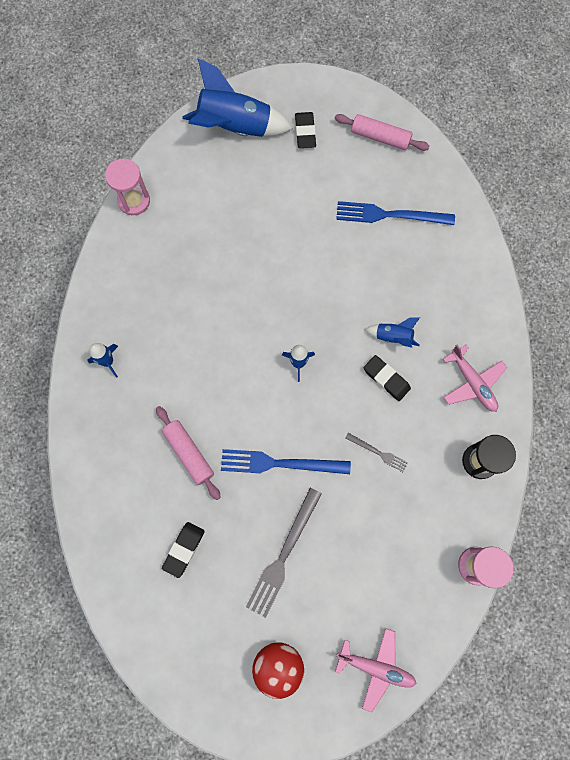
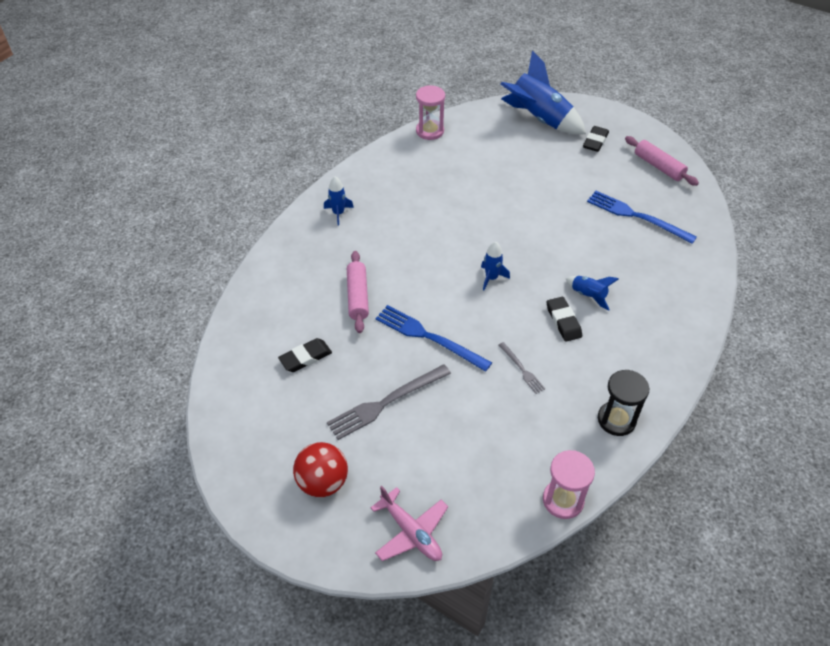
camera: 30 degrees right, 25 degrees down
(472, 383) = (644, 359): pink plane -> none

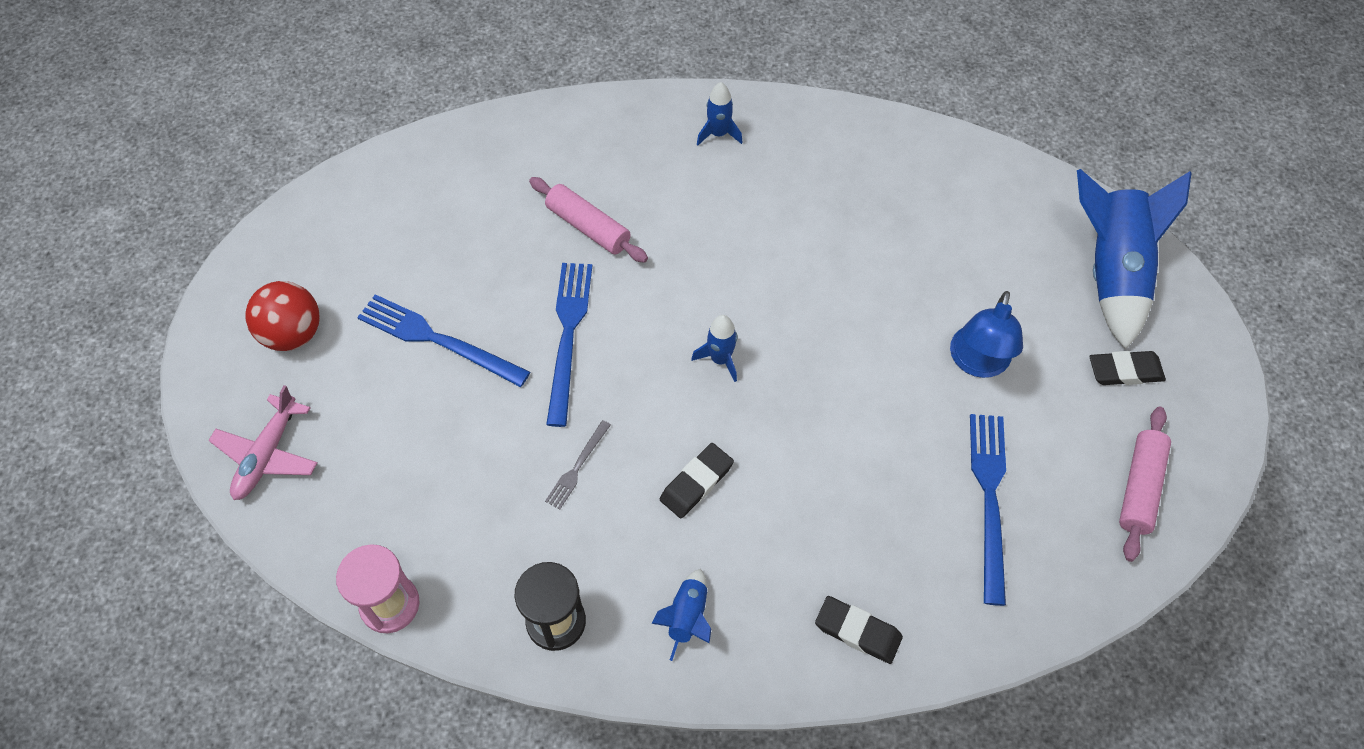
camera: 60 degrees right, 10 degrees up
(305, 357) = (459, 225): black eraser -> black eraser (857, 631)
(358, 296) = (588, 227): pink rolling pin -> pink rolling pin turned 75 degrees clockwise
(386, 402) = (437, 340): grey fork -> blue fork
(429, 131) = (963, 151): pink hourglass -> none
(559, 185) = (977, 363): none -> blue lamp
(588, 295) = (768, 495): blue rocket -> blue rocket (687, 617)

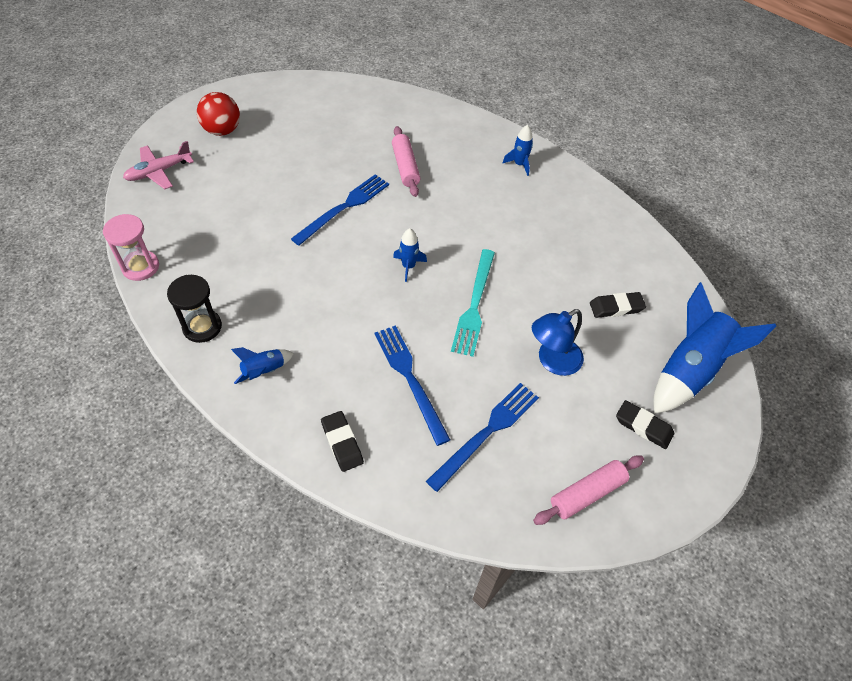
camera: 35 degrees right, 5 degrees down
(437, 340) = (281, 172): blue fork -> blue fork (410, 379)
(577, 467) = (285, 267): grey fork -> none
(696, 482) = (335, 314): black eraser -> black eraser (616, 307)
(838, 355) = (474, 305): none -> turquoise fork

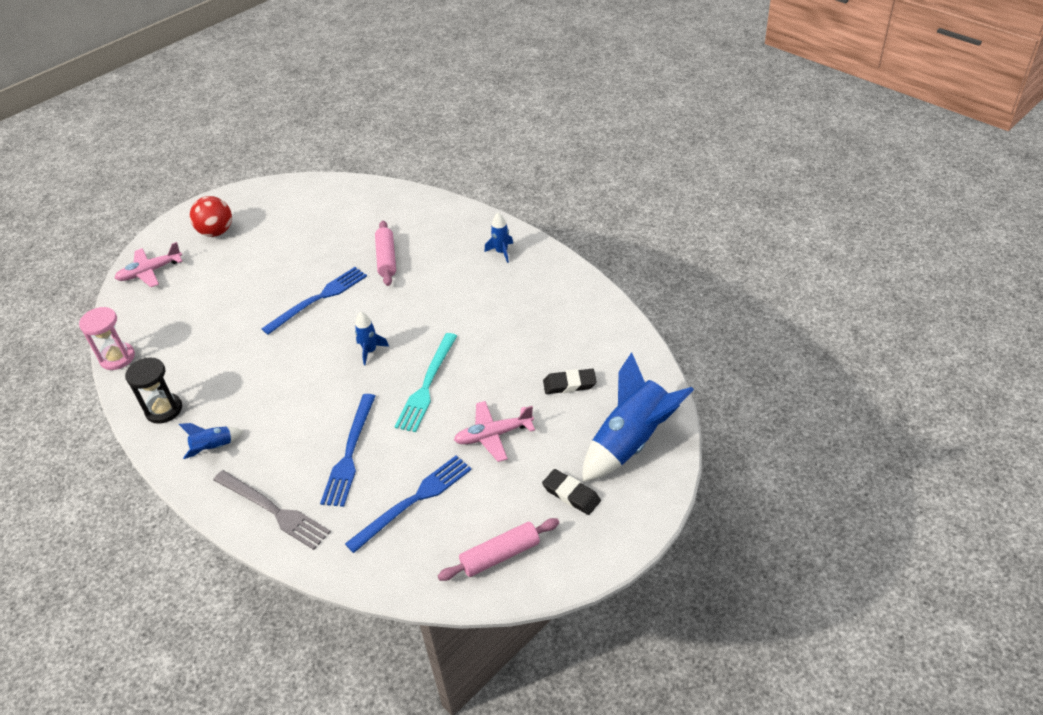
camera: 10 degrees right, 10 degrees down
(342, 443) = (273, 510): black eraser -> grey fork
(410, 379) = (350, 453): blue fork -> blue fork turned 150 degrees counterclockwise
(552, 361) = (493, 435): blue lamp -> pink plane

